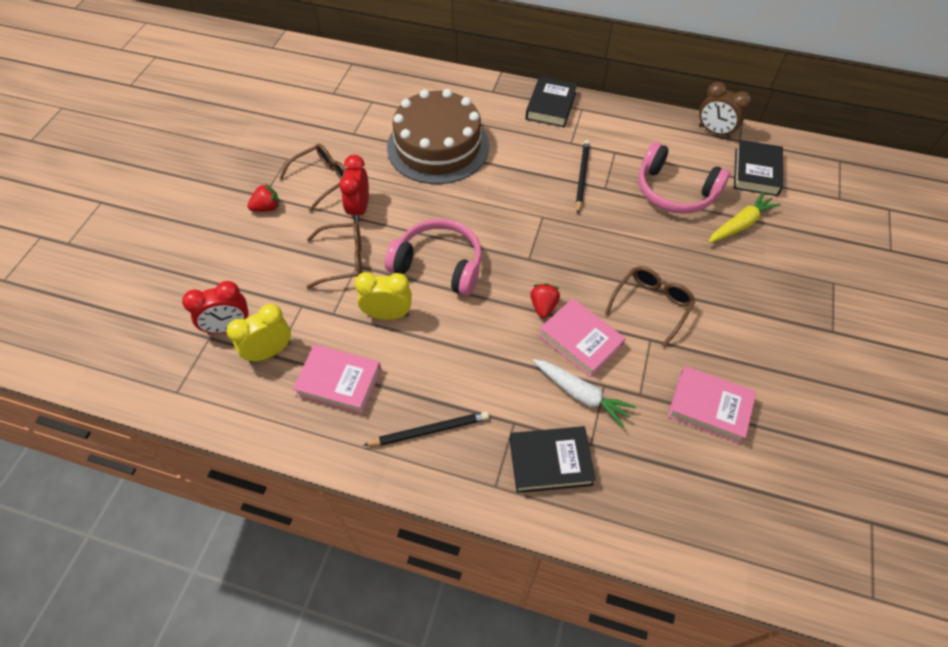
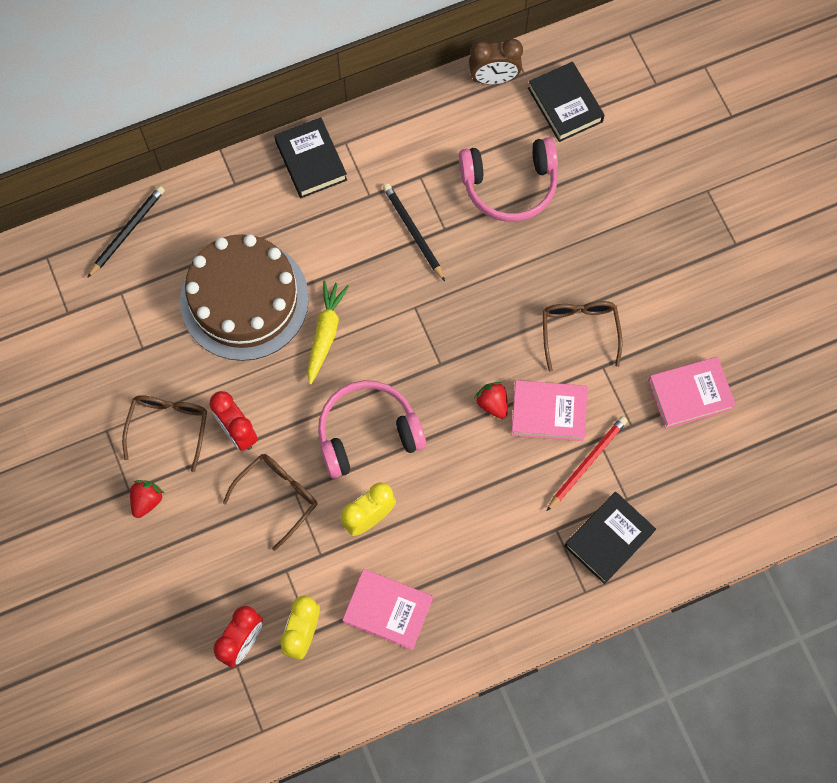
camera: 40 degrees left, 15 degrees up
(339, 382) = (388, 610): pink book -> pink book turned 45 degrees clockwise
(429, 430) = (497, 590): black pencil -> black pencil (127, 231)
(581, 394) = (587, 462): white carrot -> red pencil
(740, 224) = (592, 182): yellow carrot -> yellow carrot (325, 333)

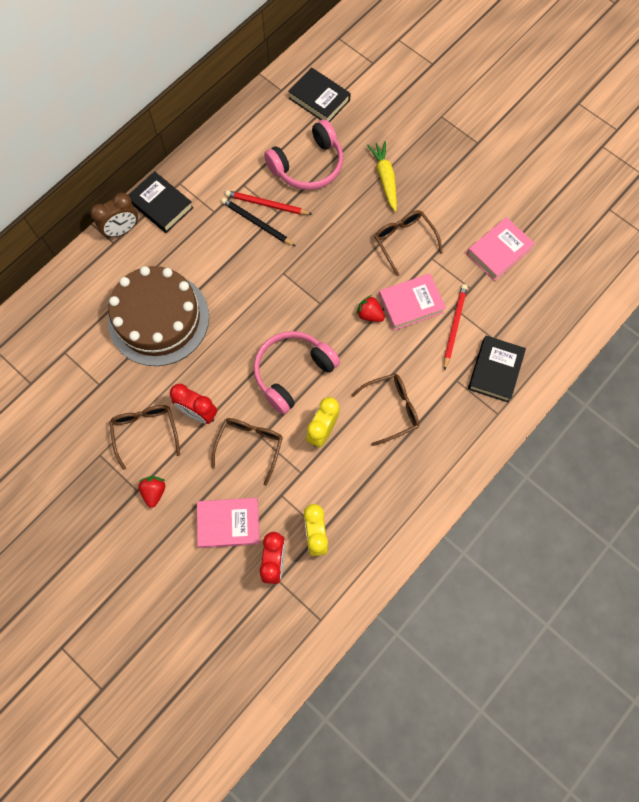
camera: 25 degrees left, 0 degrees up
(127, 231) = (49, 307): black pencil -> none
(325, 333) = (228, 317): yellow carrot -> yellow carrot (385, 178)
(388, 610) = (368, 490): pink book -> pink book (229, 523)
(436, 214) = (267, 205): none -> red pencil
(462, 529) = (391, 409): none -> brown glasses
(493, 79) = (262, 101): brown clock -> brown clock (122, 230)

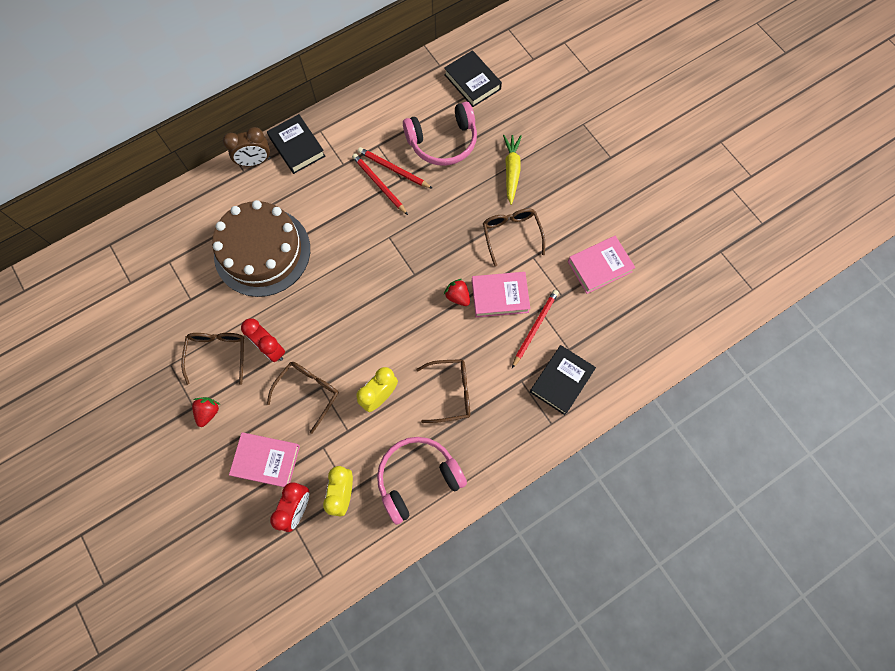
camera: 15 degrees right, 0 degrees up
(257, 223) = (379, 184): black pencil -> red pencil
(292, 373) = (369, 333): pink headphones -> pink headphones (417, 478)

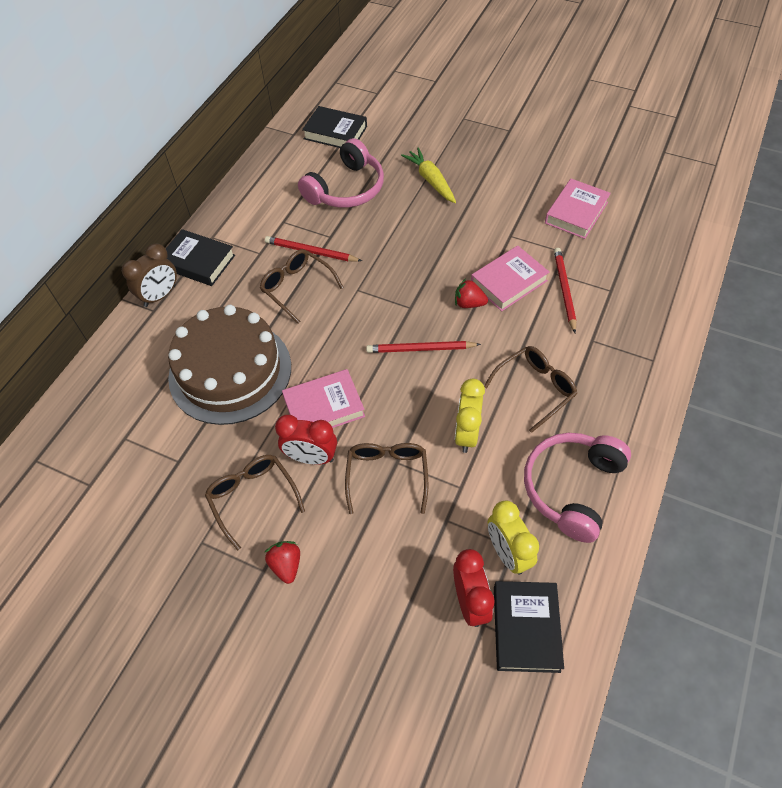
camera: 30 degrees left, 15 degrees down
(266, 460) = (394, 574): pink book -> pink book (324, 407)
(393, 169) = (315, 233): red pencil -> red pencil (420, 349)
(511, 234) = (475, 228): brown glasses -> brown glasses (297, 287)
(561, 381) = (628, 319): black book -> black book (526, 628)

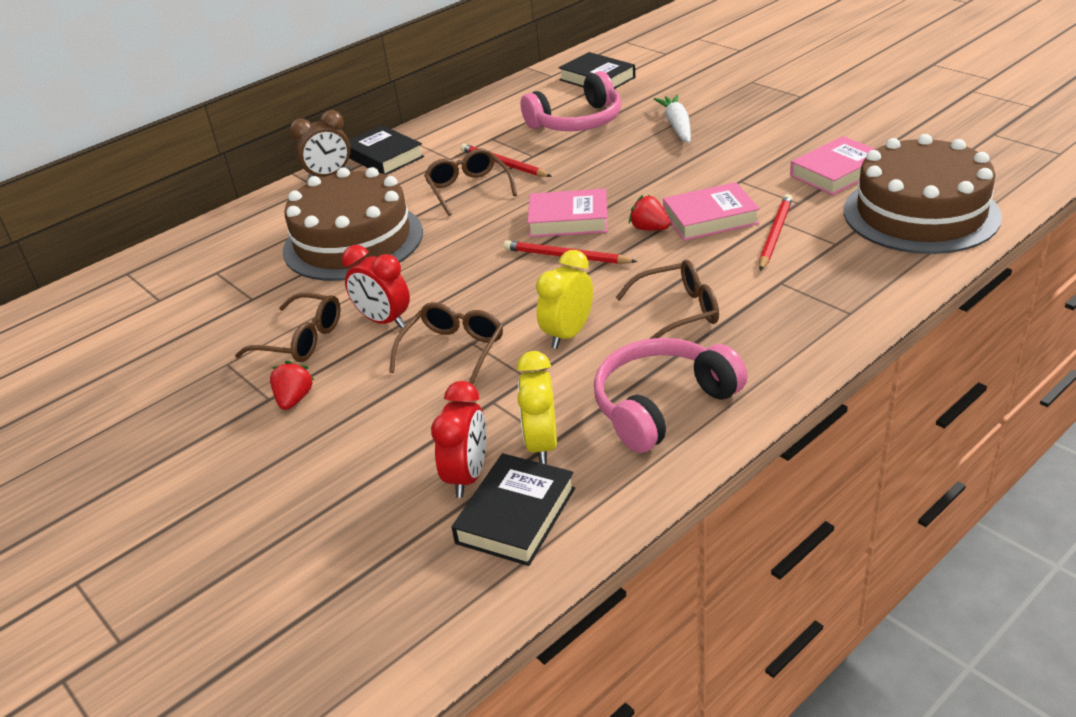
camera: 25 degrees right, 20 degrees down
(252, 497) = (301, 340): brown glasses -> brown glasses turned 120 degrees clockwise
(324, 407) = (427, 284): pink book -> pink book (568, 220)
(431, 180) = (677, 126): yellow carrot -> white carrot
(653, 246) = (920, 213): none -> brown cake

